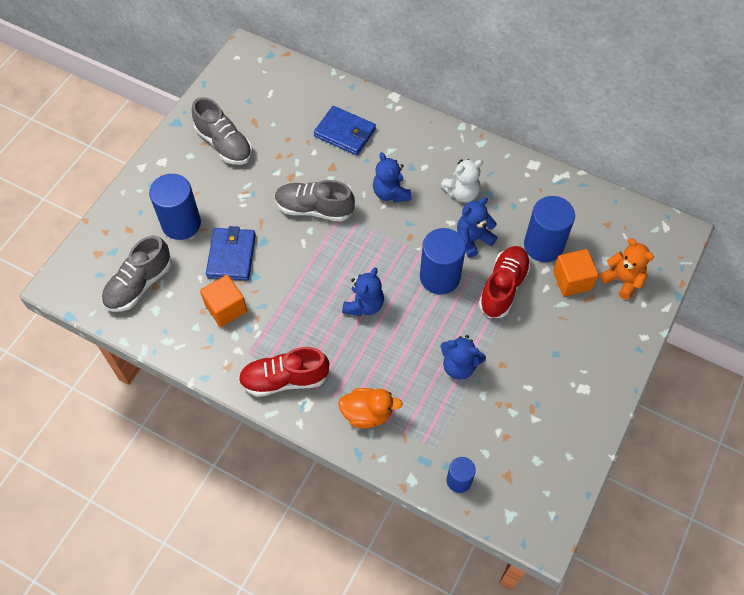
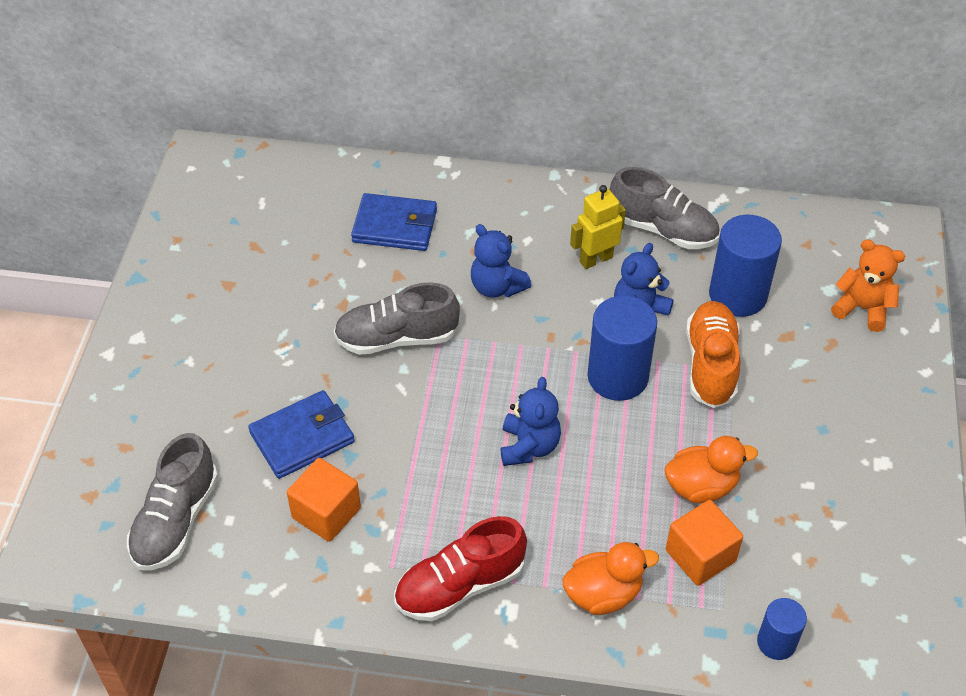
camera: 20 degrees left, 10 degrees down
(181, 223) = (205, 415): blue cylinder -> none
(224, 144) = (223, 288): grey shoe -> grey shoe (662, 229)
(231, 256) = (302, 437): blue wallet -> blue wallet turned 75 degrees clockwise
(459, 366) = (701, 486): blue teddy bear -> orange duck
(462, 193) = (596, 259): white teddy bear -> yellow robot
(503, 287) = (711, 365): red shoe -> orange shoe
(572, 280) = (797, 328): orange cube -> orange cube (700, 555)

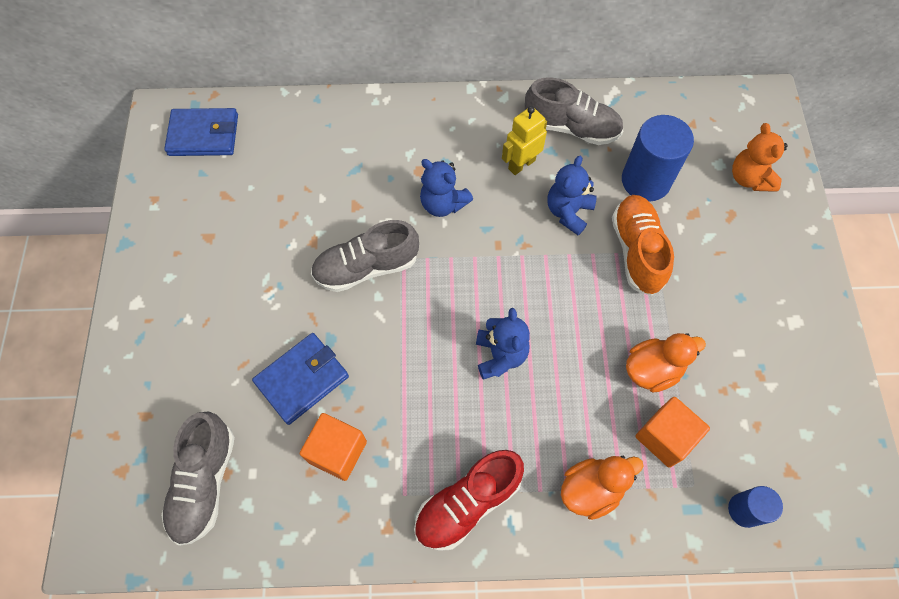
camera: 10 degrees left, 15 degrees up
(395, 226) = (344, 157): blue wallet -> blue wallet (203, 135)
(617, 377) = (562, 275): blue cylinder -> none
(862, 308) = (749, 178): orange teddy bear -> orange teddy bear turned 120 degrees counterclockwise

